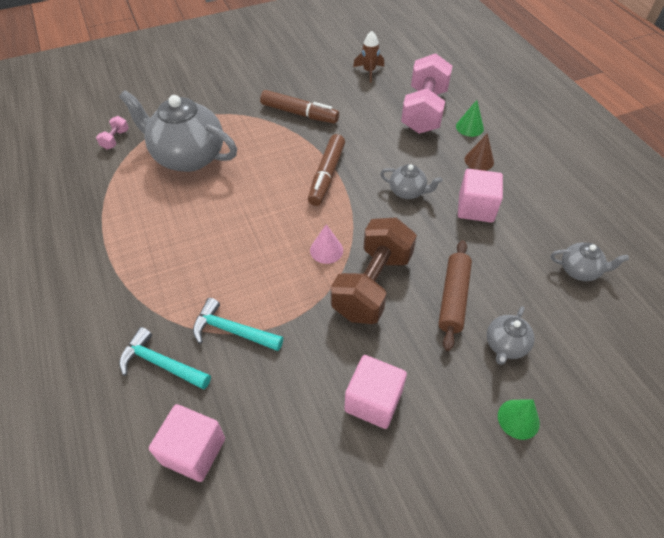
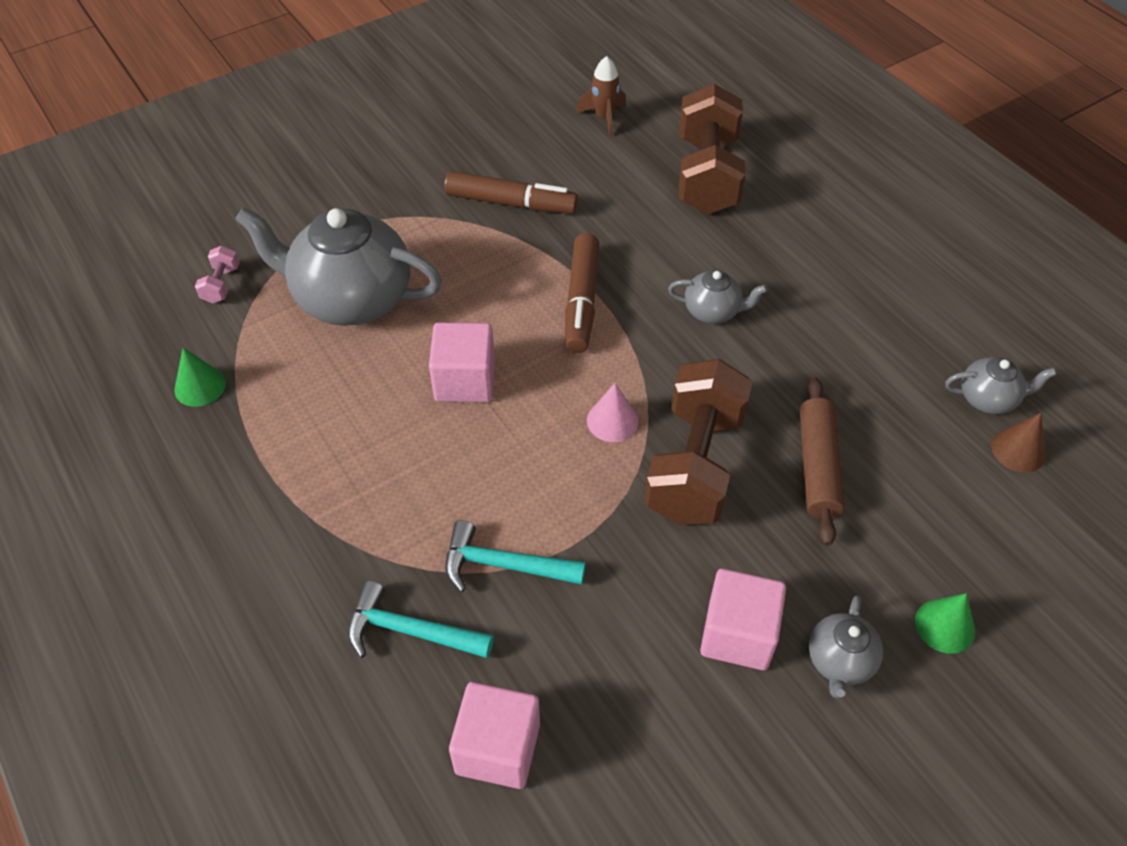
camera: 10 degrees left, 0 degrees up
(424, 111) = (707, 175): pink dumbbell -> brown dumbbell
(469, 127) = (783, 194): green cone -> green cone (200, 386)
(476, 208) = (820, 323): pink cube -> pink cube (465, 380)
(479, 160) = (809, 247): brown cone -> brown cone (1018, 450)
(505, 345) = (906, 525): grey teapot -> grey teapot (839, 662)

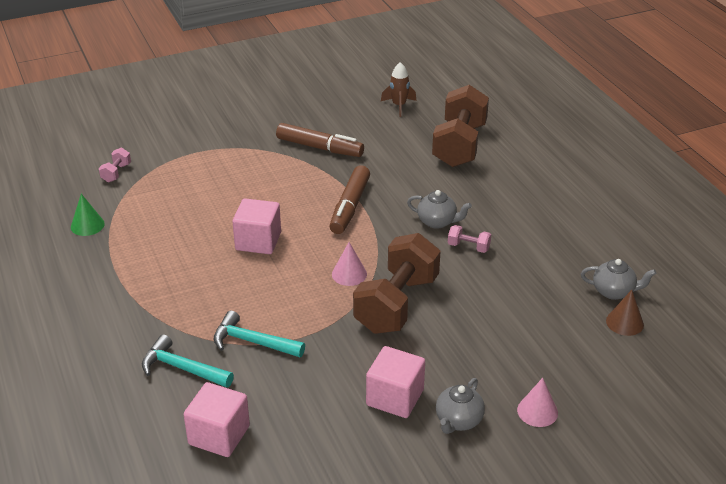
camera: 10 degrees right, 15 degrees down
(351, 299) = (197, 189): grey teapot -> none
(768, 349) = (468, 247): none -> pink dumbbell
(817, 466) = (480, 315): brown rolling pin -> none
(945, 626) = (537, 411): green cone -> pink cone

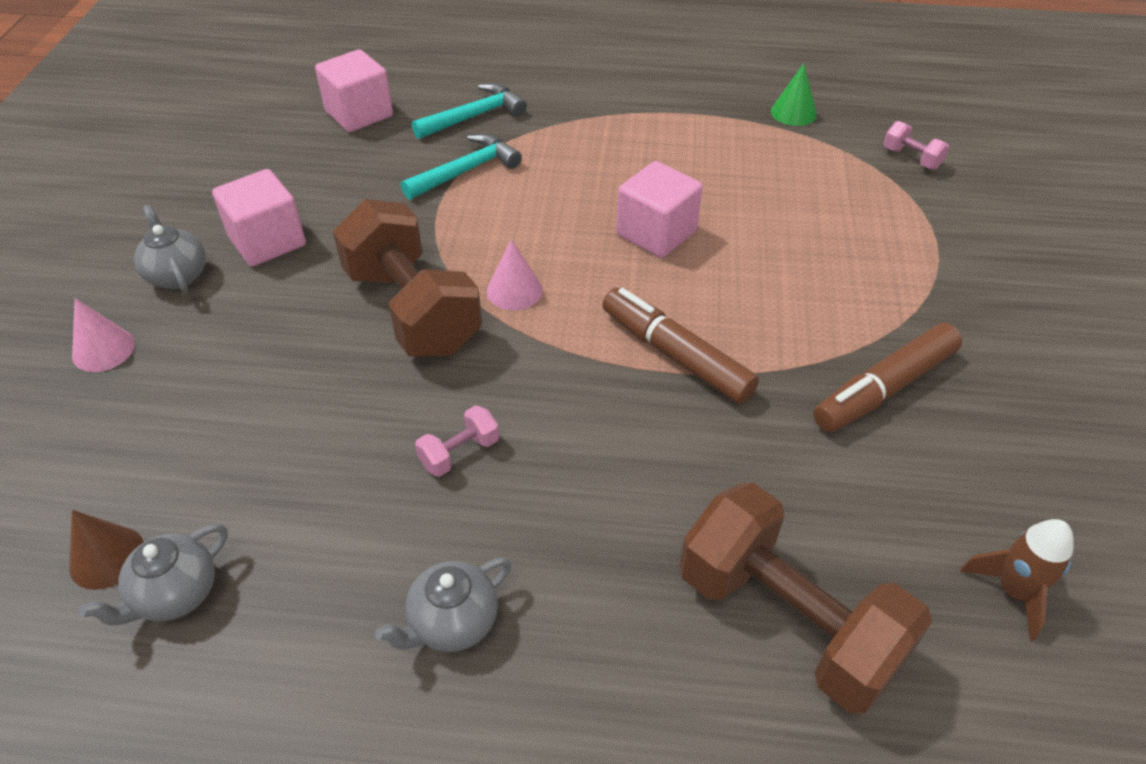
camera: 120 degrees right, 10 degrees up
(437, 222) = (555, 446): grey teapot -> grey teapot (452, 623)

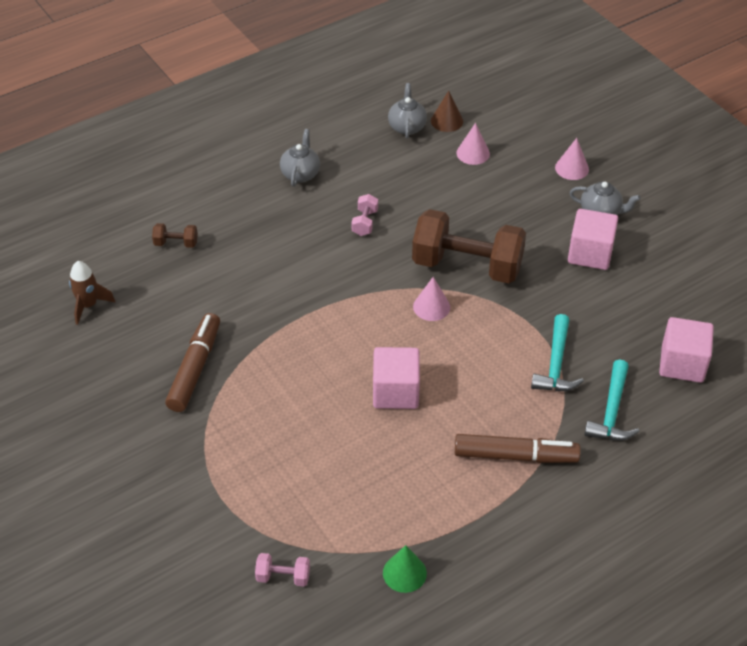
camera: 140 degrees right, 0 degrees up
(169, 464) = (473, 153): none -> pink cone
(676, 355) = (314, 322): brown marker -> brown marker (515, 456)
(787, 620) = (176, 243): brown dumbbell -> brown dumbbell, size x0.41

